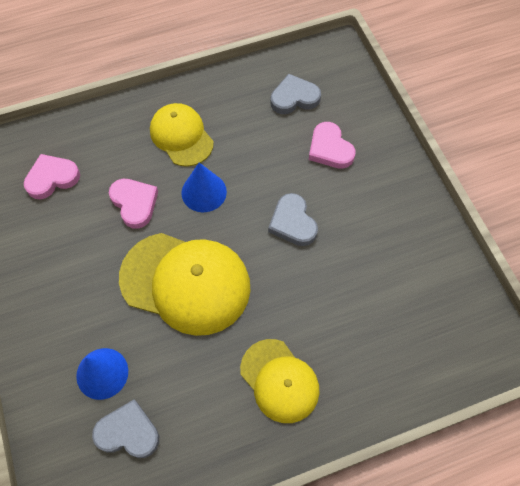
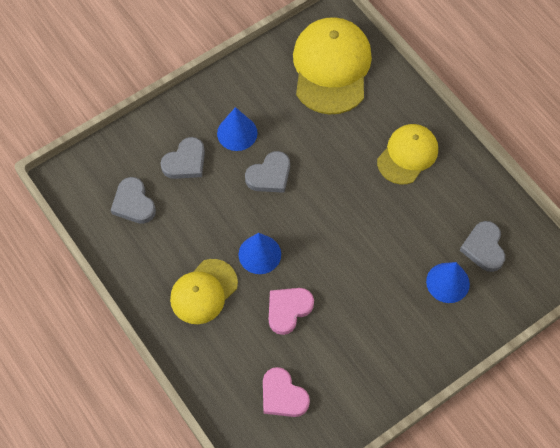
camera: 105 degrees left, 0 degrees up
(186, 283) = (351, 243): yellow cap -> yellow cap (331, 67)
(330, 149) = (185, 162): pink heart -> grey heart
(354, 203) = (237, 133): none -> blue cone

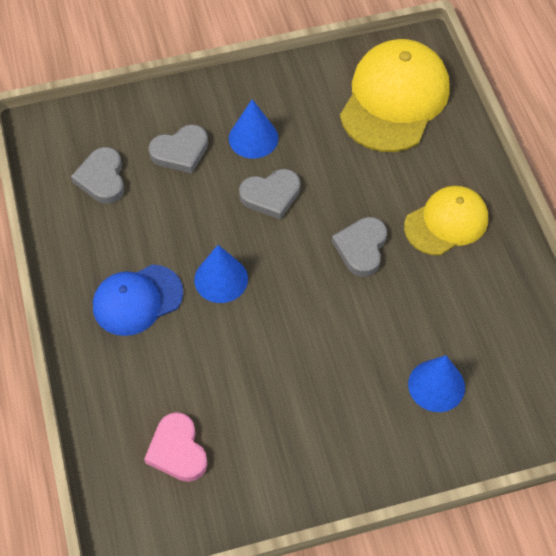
camera: 20 degrees right, 5 degrees down
(203, 292) = (137, 300): yellow cap -> blue cap
(288, 310) = (227, 353): pink heart -> none
(483, 248) = (498, 359): grey heart -> grey heart (361, 248)

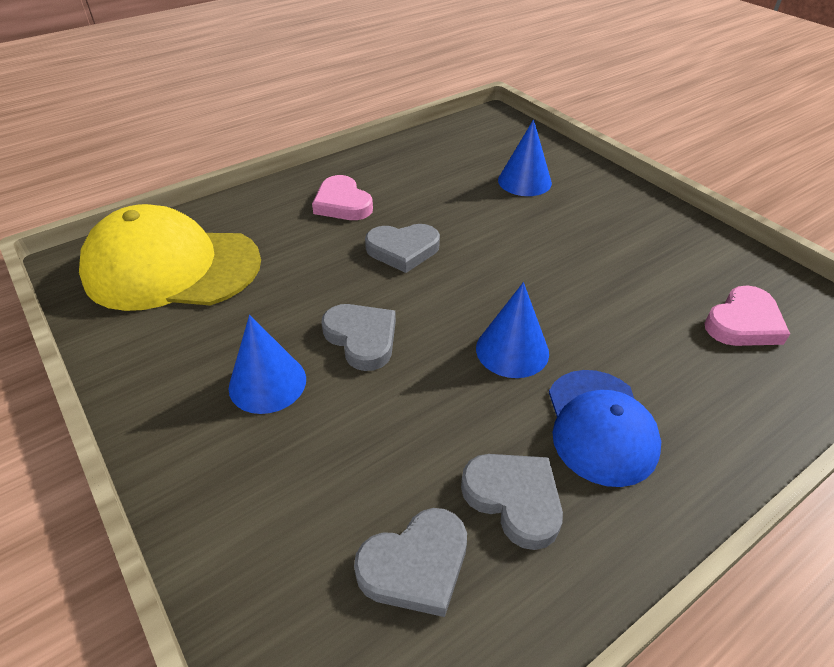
camera: 110 degrees left, 15 degrees down
(137, 300) = (600, 426): blue cap -> blue cap turned 45 degrees clockwise
(180, 151) = (319, 465): grey heart -> grey heart (514, 499)
(446, 222) = (342, 203): yellow cap -> pink heart

